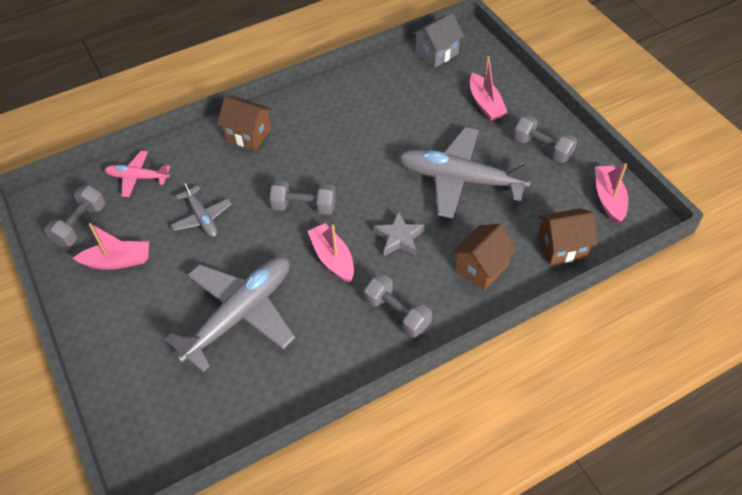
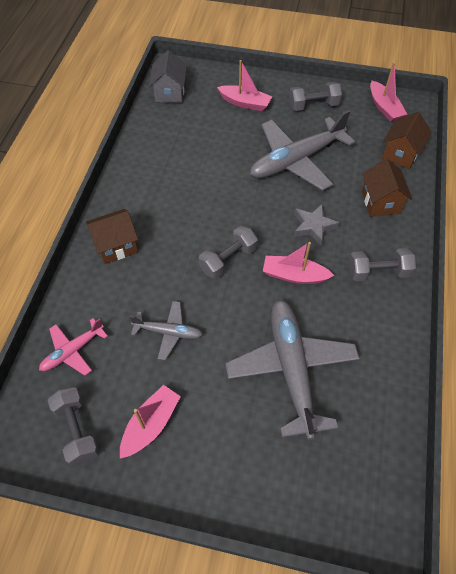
camera: 50 degrees left, 5 degrees up
(608, 199) = (384, 107): pink boat -> pink boat turned 150 degrees counterclockwise

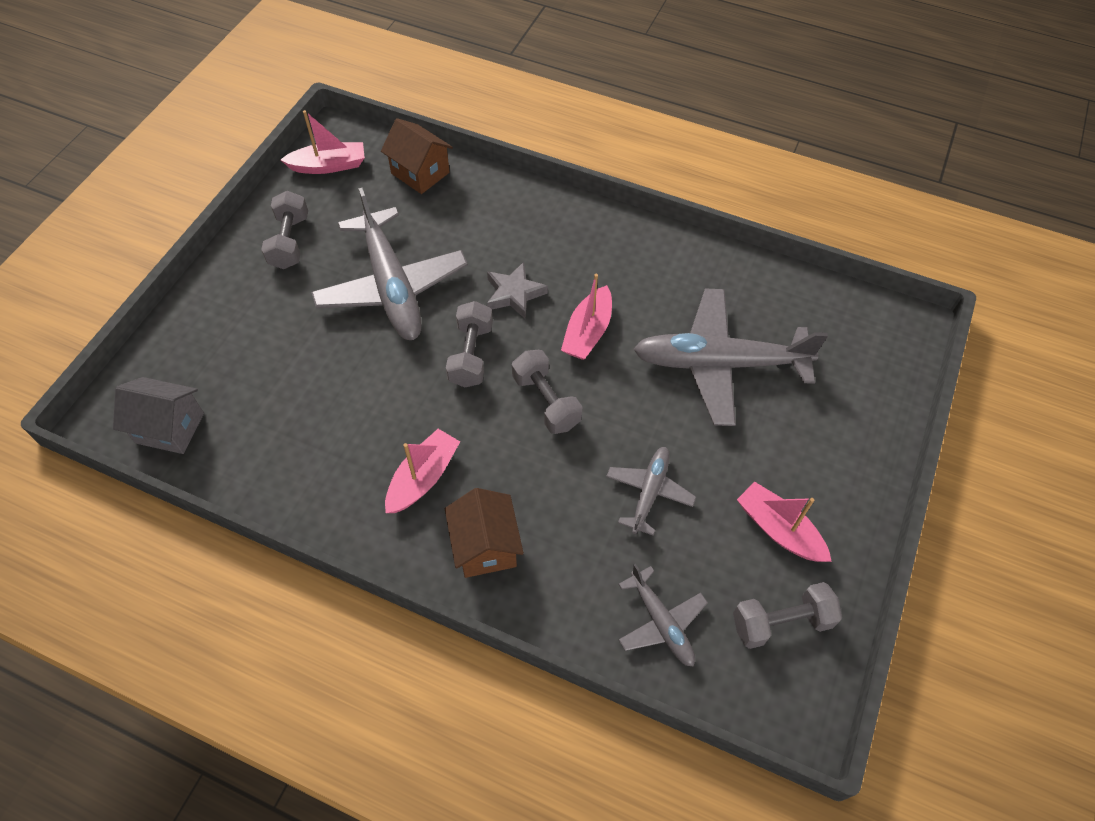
camera: 80 degrees left, 0 degrees up
(73, 351) = (660, 622): pink plane -> grey plane
(245, 103) = (245, 325): pink boat -> pink boat (423, 478)
(378, 272) = (600, 247): grey dumbbell -> grey dumbbell (471, 355)
(380, 202) = (495, 215): brown house -> none

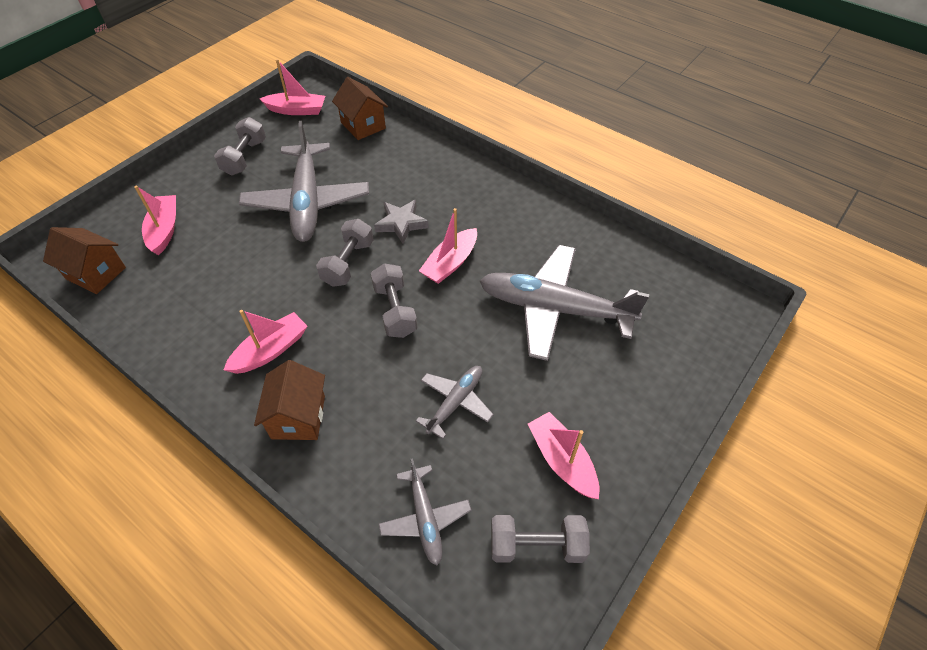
camera: 15 degrees right, 5 degrees down
(170, 428) = (96, 273): grey house -> brown house
(230, 356) = (164, 230): none -> pink boat

